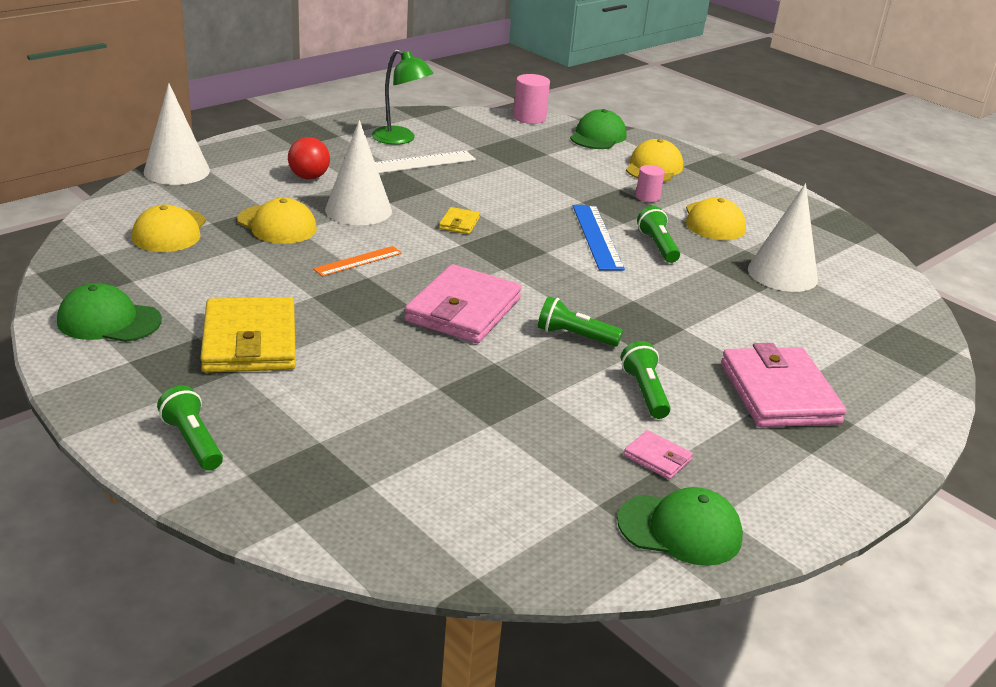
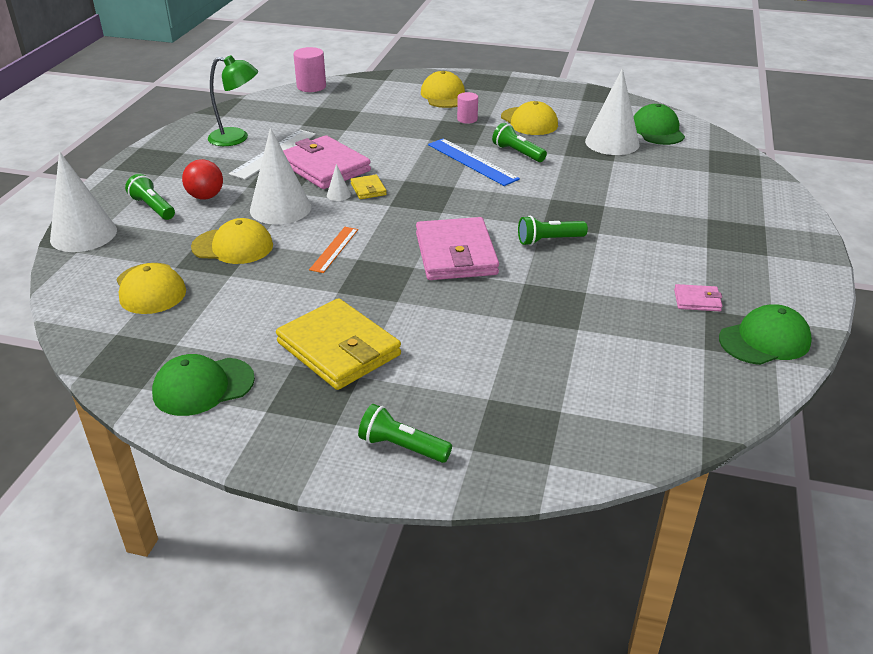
camera: 30 degrees left, 5 degrees up
(425, 218) = (338, 195): none -> white cone
(598, 136) = (378, 85): green cap -> green cap (657, 130)
(644, 392) = (636, 260): green flashlight -> green flashlight (153, 208)
(779, 393) = (706, 224): pink wallet -> pink wallet (325, 167)

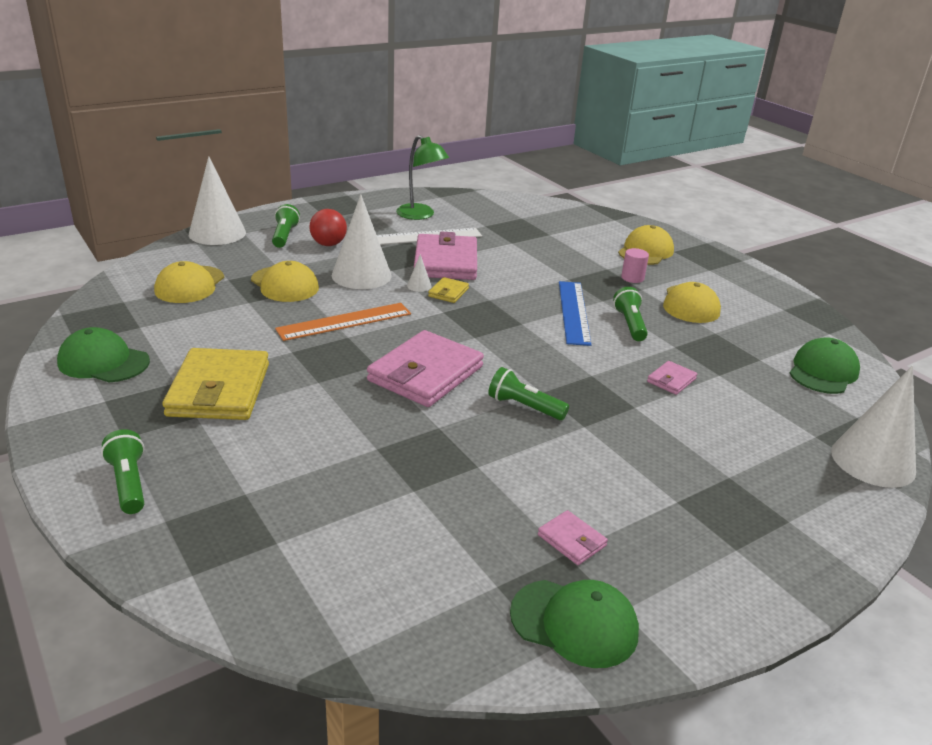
camera: 40 degrees right, 5 degrees down
(311, 86) = (542, 202): pink cylinder -> none
(334, 249) = (344, 321): orange ruler -> orange ruler, size x1.59
(596, 177) = (671, 380): none -> pink wallet
(612, 142) = (747, 359): white cone -> white cone (873, 461)

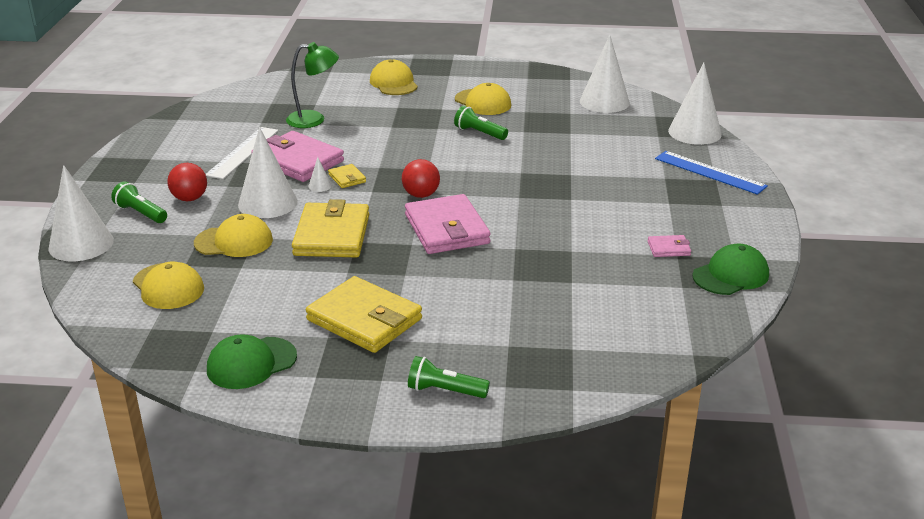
camera: 50 degrees left, 0 degrees up
(344, 321) = (332, 235): orange ruler -> yellow wallet
(420, 215) = (200, 140): green lamp -> green lamp (314, 119)
(469, 337) = (421, 195): none -> red ball
(524, 407) = (528, 210): green flashlight -> none
(573, 312) = (438, 145): blue ruler -> blue ruler (709, 172)
(632, 278) = (423, 104): pink cylinder -> none
(671, 380) = (558, 150): pink wallet -> none
(823, 371) = (604, 102): green cap -> white cone

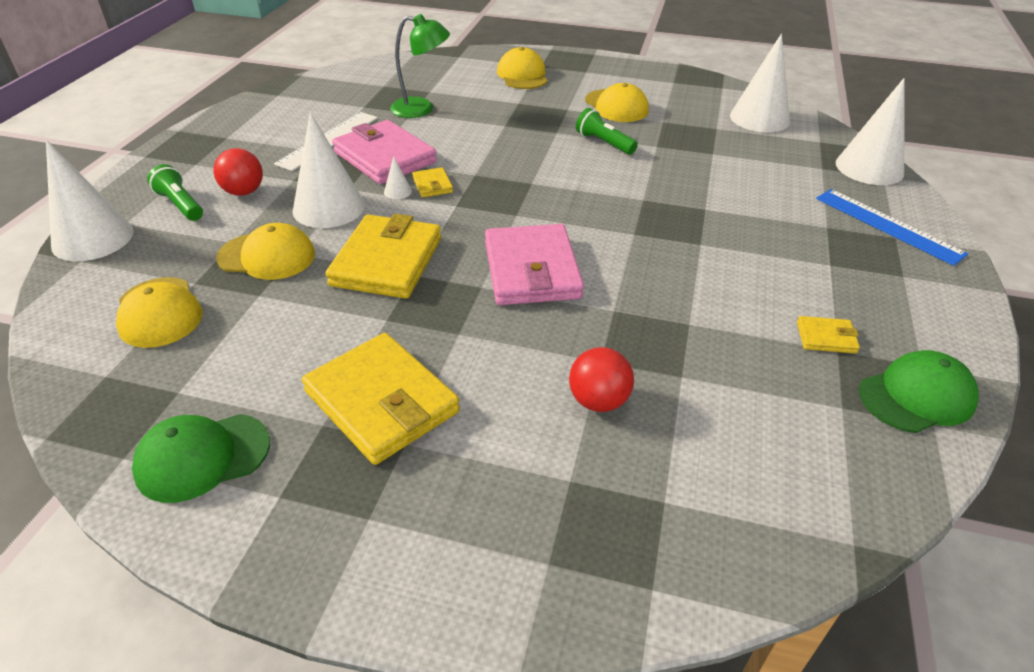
camera: 10 degrees right, 10 degrees up
(421, 195) = (513, 217): red ball -> red ball (598, 401)
(445, 391) = (454, 558): green flashlight -> none
(668, 248) = (826, 337): pink wallet -> yellow wallet

